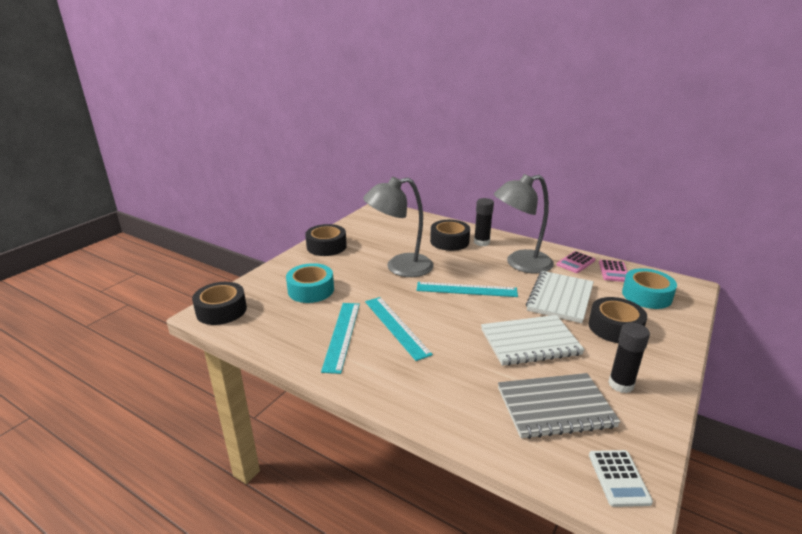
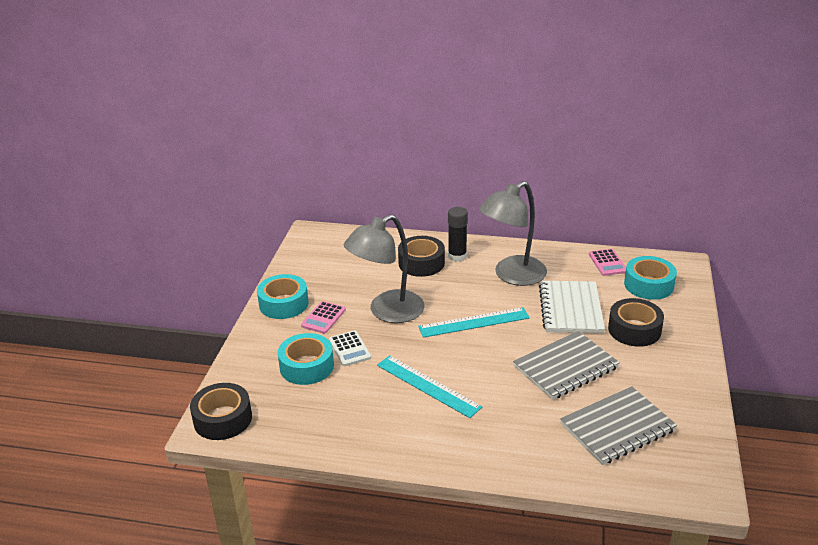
camera: 20 degrees left, 5 degrees up
(326, 246) = (283, 304): black tape -> turquoise tape
(342, 335) = (378, 411): turquoise ruler -> none
(530, 342) = (566, 367): white notebook -> grey notebook
(575, 262) = (566, 260): pink calculator -> pink calculator (323, 318)
(618, 478) = (692, 474): white calculator -> white calculator (349, 349)
(621, 384) = (662, 388): black glue stick -> none

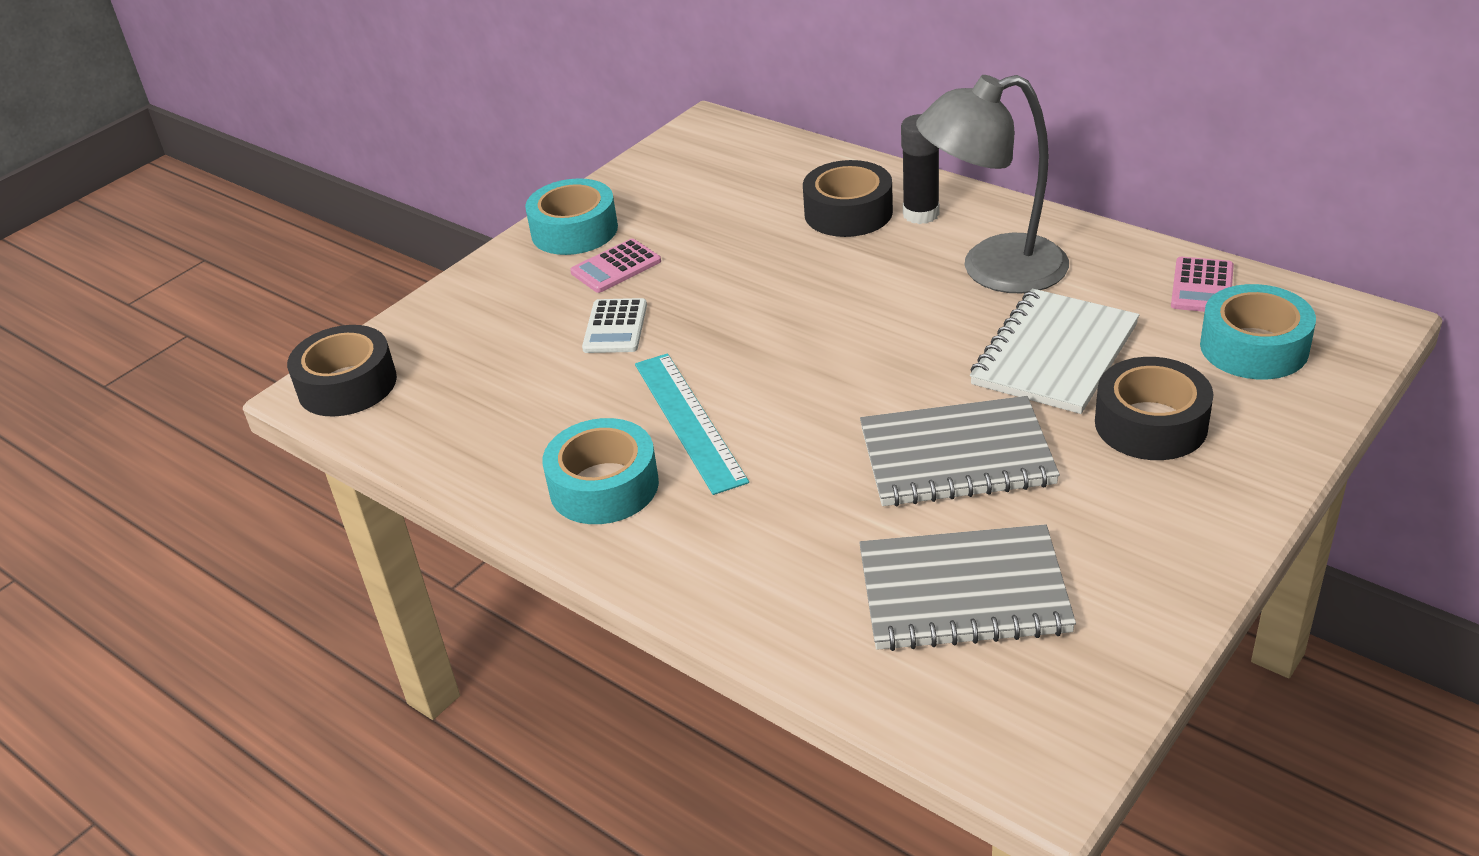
camera: 30 degrees right, 5 degrees up
(306, 366) = (528, 338): turquoise tape -> turquoise tape (604, 486)
(387, 312) = (724, 282): grey lamp -> none
(474, 322) = (855, 334): turquoise ruler -> none

